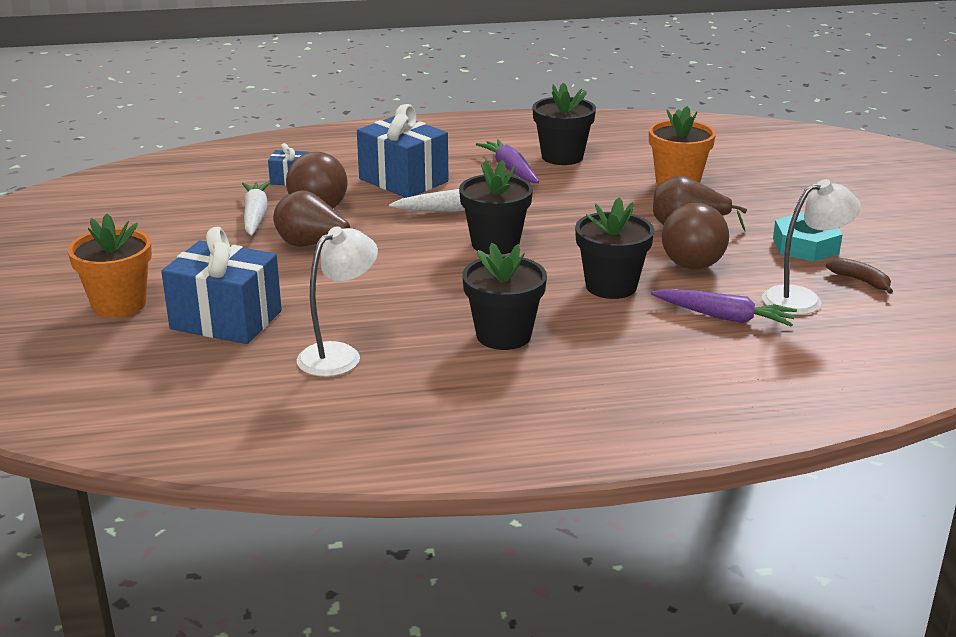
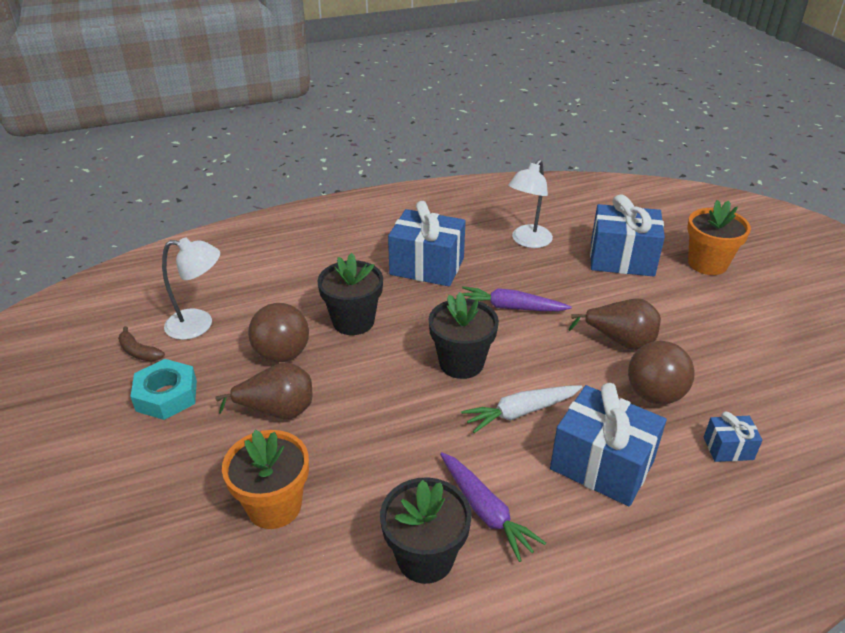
camera: 170 degrees right, 10 degrees up
(255, 216) = (706, 377): white carrot -> none
(503, 335) = (427, 266): black flower pot -> blue gift
(724, 317) = (267, 299): purple carrot -> purple carrot (511, 307)
(803, 299) = (199, 325): white lamp -> white lamp turned 150 degrees counterclockwise

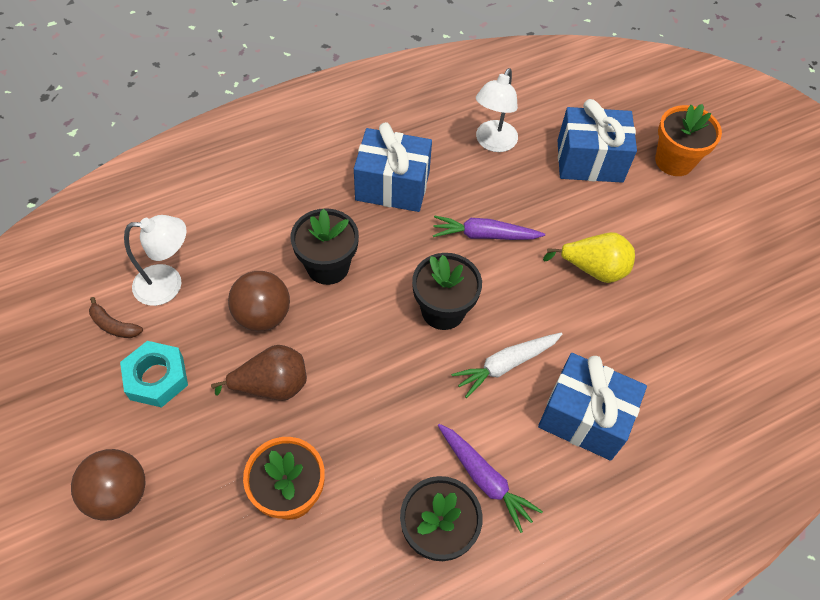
camera: 10 degrees left, 20 degrees up
(620, 341) = (593, 269): brown pear -> yellow pear
(654, 394) = (628, 332): brown ball -> brown ball (118, 494)
(728, 448) = (695, 388): blue gift -> none

